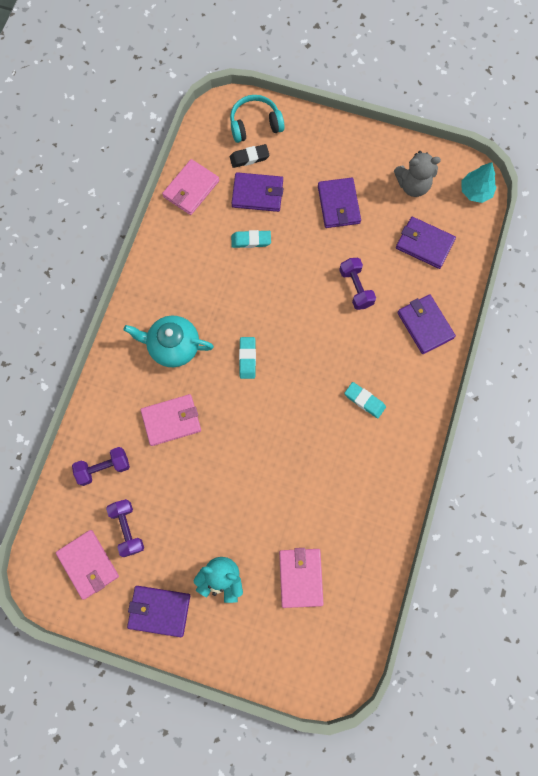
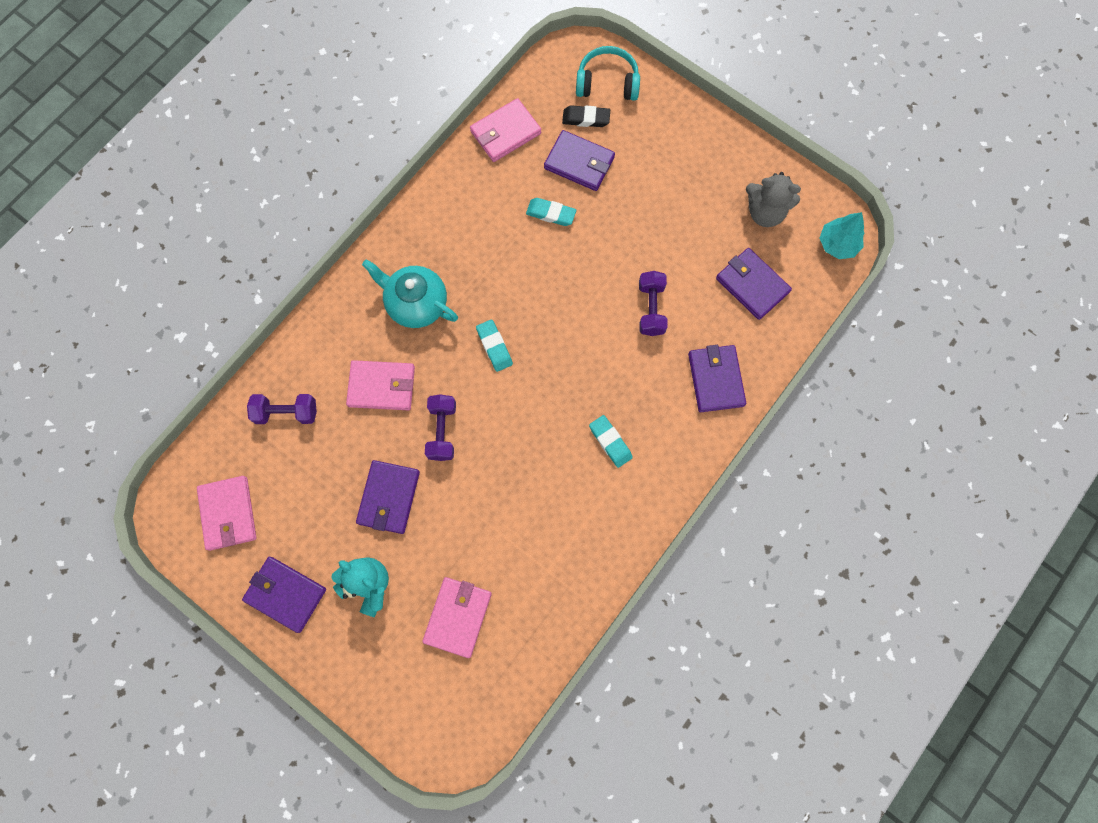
camera: 20 degrees right, 0 degrees up
(127, 528) = (286, 490): purple dumbbell -> purple dumbbell (442, 431)
(247, 359) = (494, 347): turquoise eraser -> turquoise eraser turned 45 degrees counterclockwise
(338, 204) = (668, 206): purple wallet -> purple wallet (389, 498)

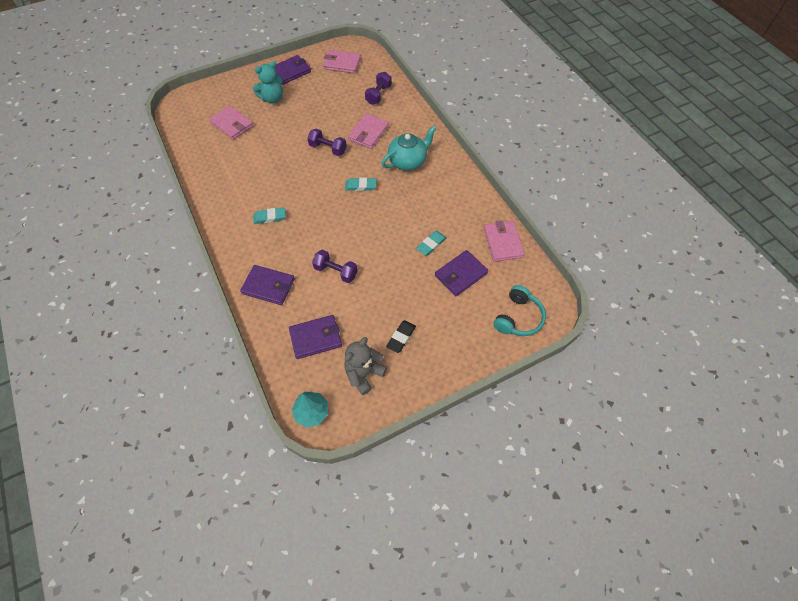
camera: 115 degrees right, 15 degrees down
(389, 498) = (308, 118): purple wallet -> none
(586, 118) = (494, 292): black eraser -> black eraser (401, 337)

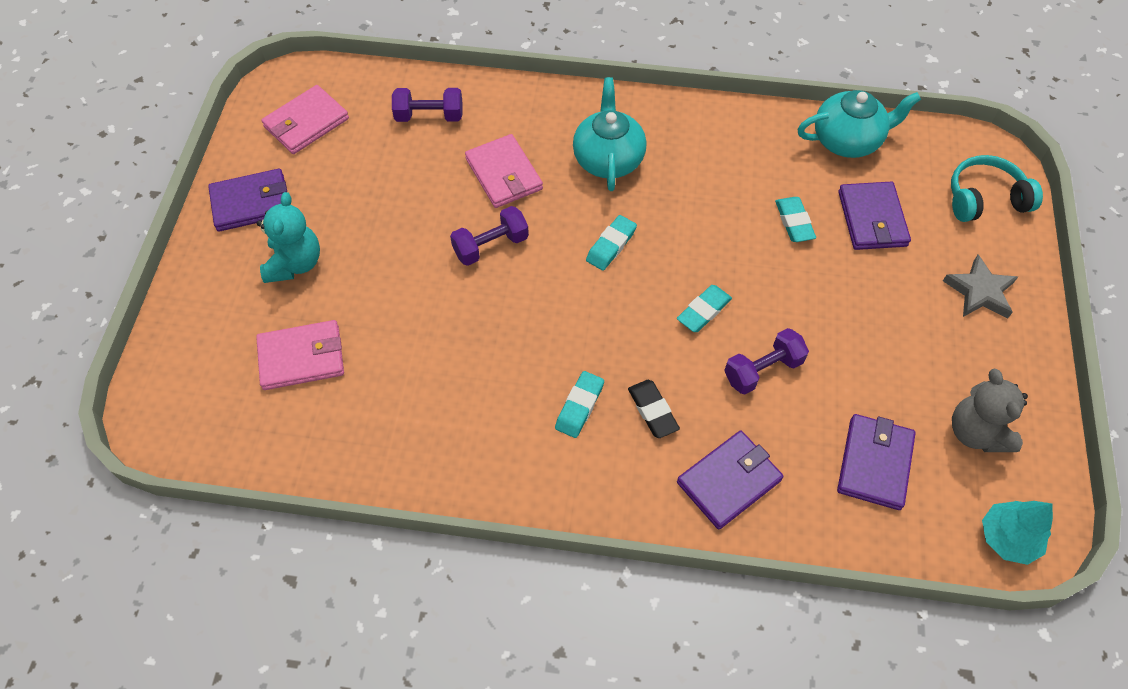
camera: 55 degrees left, 0 degrees up
(290, 72) = (251, 203): purple wallet -> purple wallet turned 75 degrees clockwise
(351, 235) = (703, 311): none -> turquoise eraser
(378, 95) = (429, 116): purple dumbbell -> purple dumbbell turned 60 degrees counterclockwise
(401, 337) = (939, 351): black eraser -> black eraser (652, 411)
(453, 340) = (979, 291): none -> grey star
(503, 242) = (847, 140): pink wallet -> turquoise teapot
(518, 317) = (985, 199): turquoise headphones -> turquoise headphones turned 75 degrees counterclockwise

